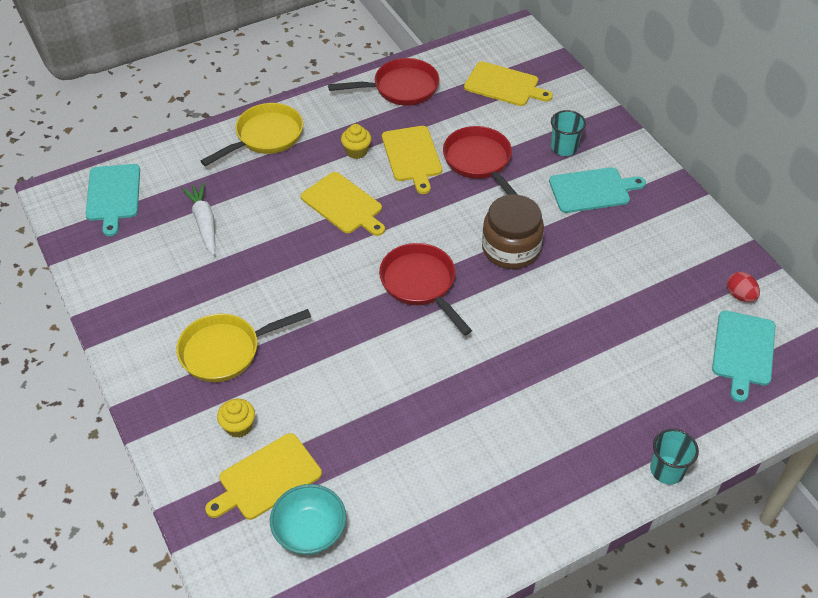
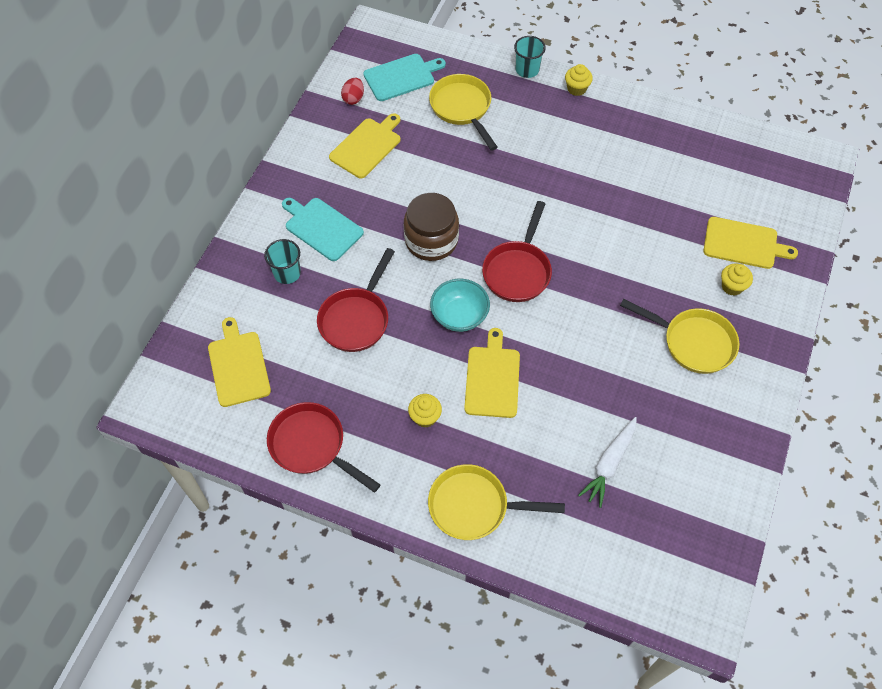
camera: 130 degrees left, 10 degrees up
(113, 195) = (656, 568): turquoise cutting board -> none
(310, 531) = (746, 198): turquoise bowl -> turquoise bowl (459, 315)
(412, 156) = (392, 371): yellow cutting board -> yellow cutting board (367, 146)
(598, 496) = (576, 89): none -> yellow cupcake
(654, 372) = (462, 108): none -> yellow pan

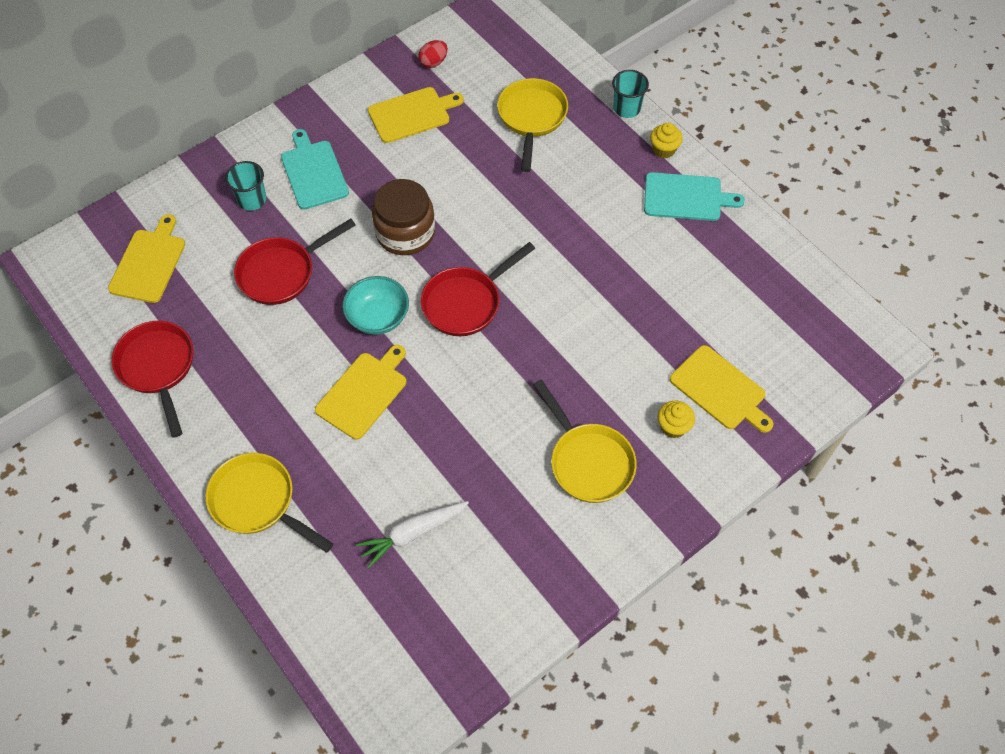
camera: 30 degrees right, 0 degrees up
(401, 77) = (495, 61): turquoise cutting board -> turquoise cutting board (686, 197)
(425, 417) = (275, 395): yellow cupcake -> none

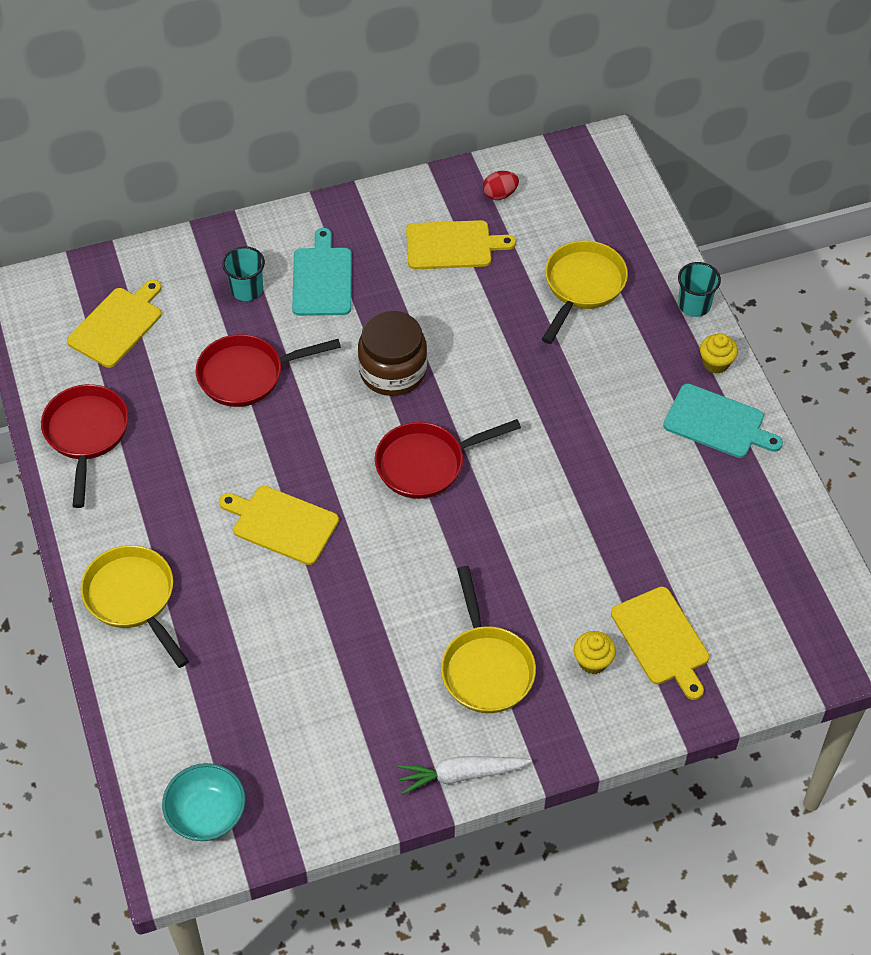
camera: 20 degrees right, 5 degrees down
(363, 393) = (282, 524): yellow cutting board -> yellow cutting board turned 120 degrees counterclockwise
(378, 317) = (328, 451): turquoise bowl -> turquoise bowl (207, 814)
(412, 534) = (274, 680): white carrot -> white carrot (461, 775)

